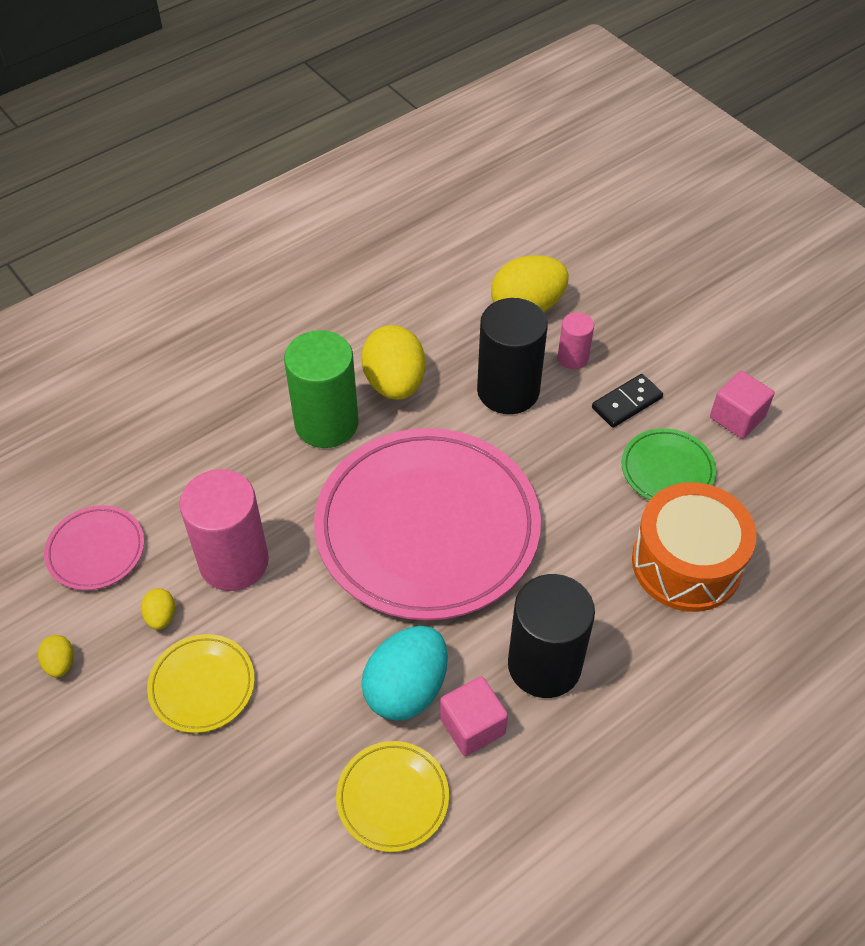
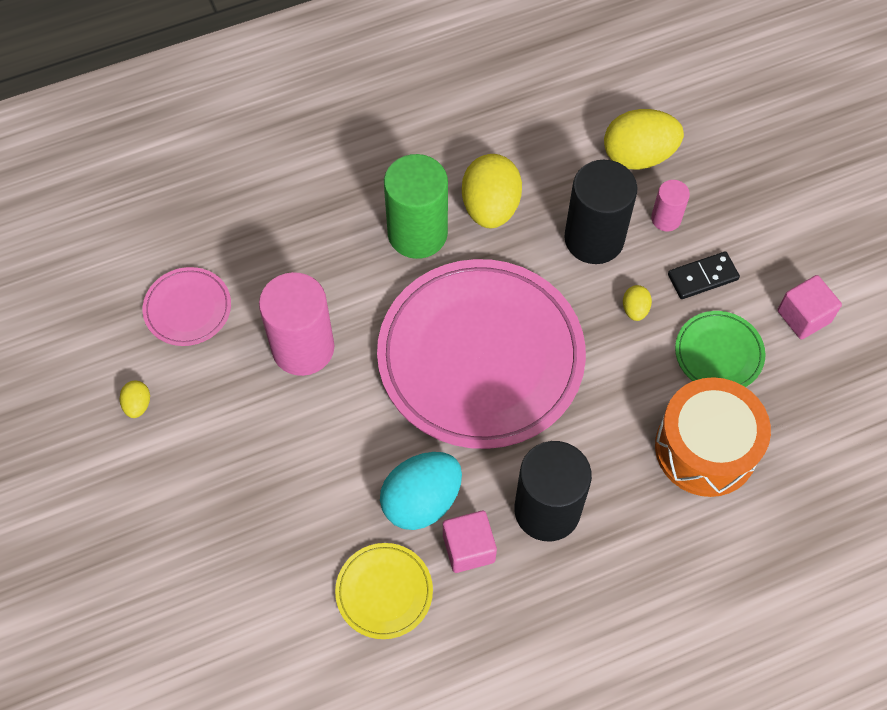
camera: 15 degrees right, 10 degrees up
(161, 617) = (230, 383): yellow egg -> yellow egg (635, 309)
(202, 685) = (250, 454): yellow plate -> none

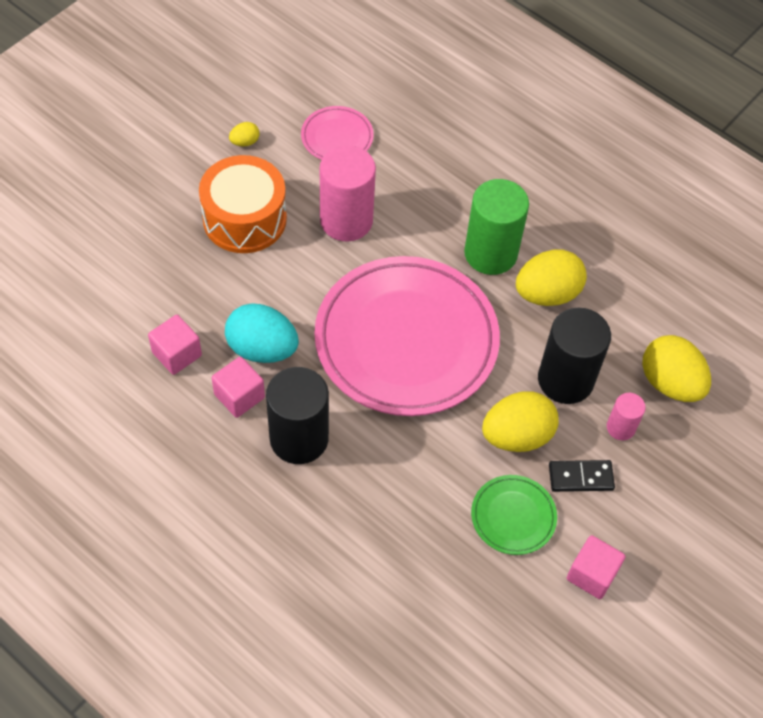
camera: 60 degrees right, 5 degrees down
(384, 592) = (177, 354): yellow plate -> pink cube
(635, 309) = (517, 436): yellow egg -> yellow egg, size x2.18
(702, 277) = (580, 477): black domino -> black domino turned 45 degrees counterclockwise
(705, 448) = (417, 538): orange drum -> orange drum (244, 219)

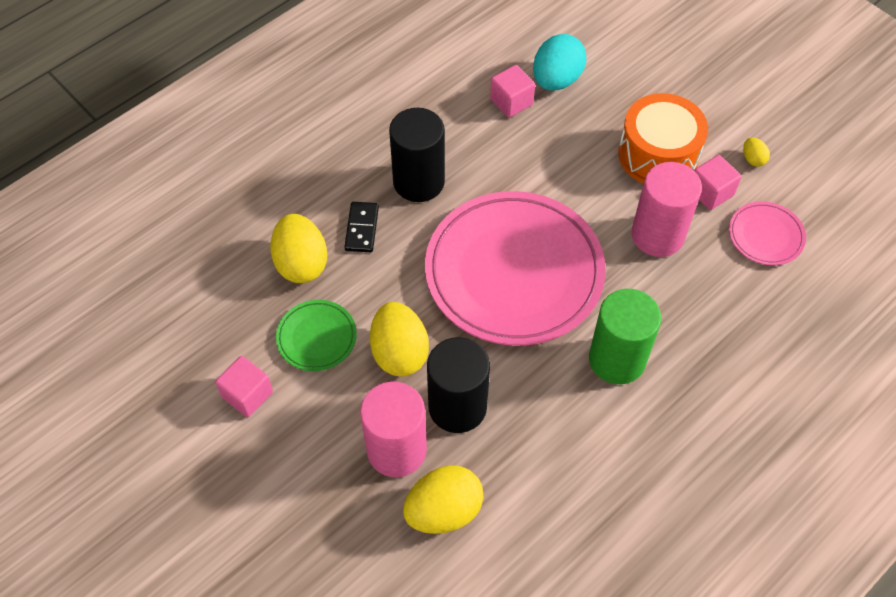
camera: 100 degrees right, 0 degrees up
(239, 396) = (465, 142): pink cube -> pink cube (710, 192)
(262, 349) = (512, 161): turquoise egg -> turquoise egg (556, 80)
(547, 293) = (564, 406): yellow egg -> yellow egg (301, 263)
(580, 477) = (347, 402): black domino -> black domino (361, 228)
(620, 427) = (396, 450): pink cylinder -> pink cylinder, size x1.97

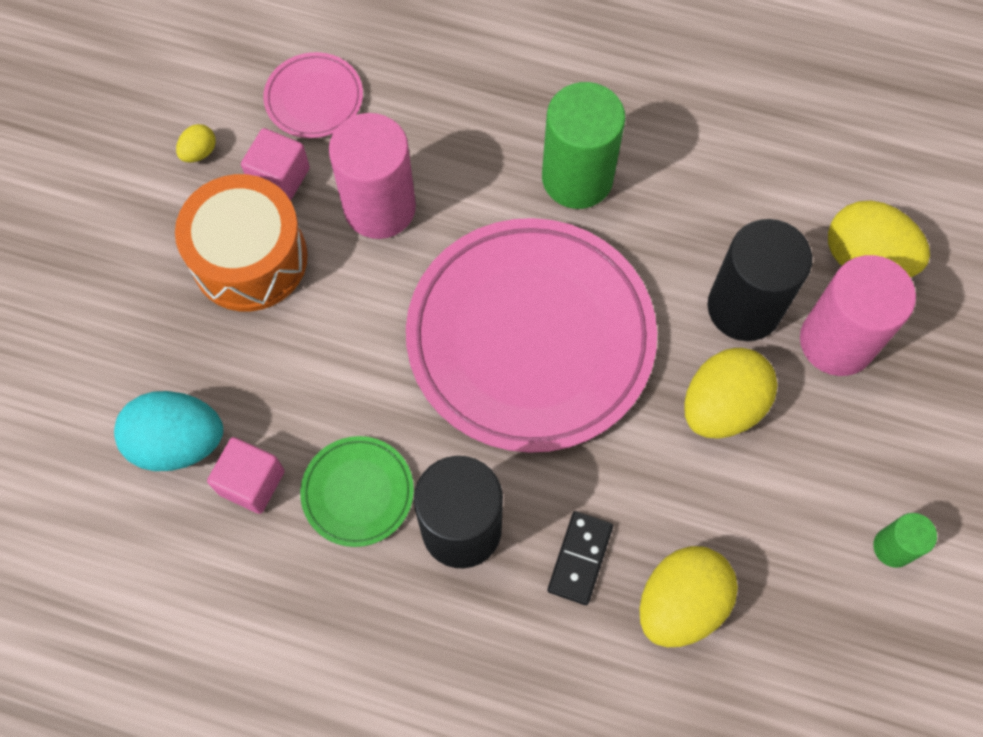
camera: 120 degrees left, 10 degrees up
(247, 394) = (893, 547): pink cube -> green cylinder
(316, 337) = (767, 514): green plate -> green plate (358, 492)
(361, 228) = (580, 558): black domino -> black domino turned 45 degrees counterclockwise

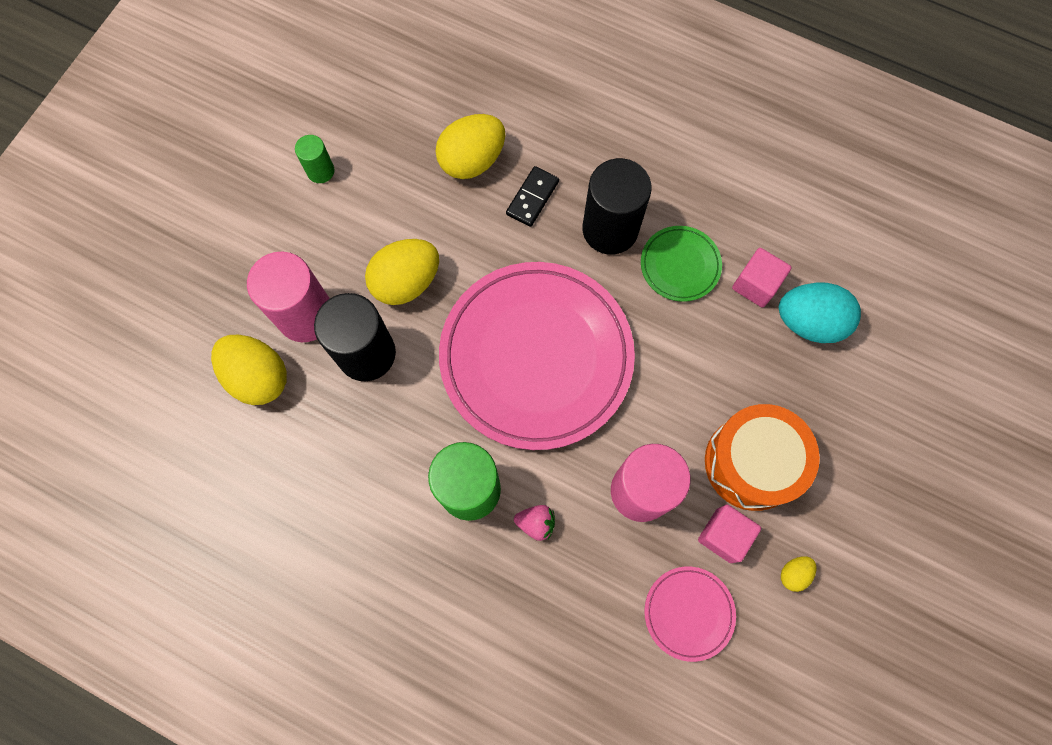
camera: 170 degrees left, 5 degrees up
(494, 157) = (536, 523): none -> pink strawberry

